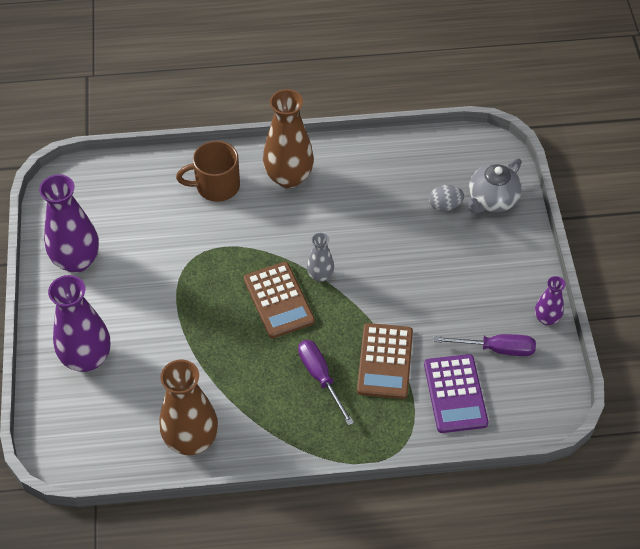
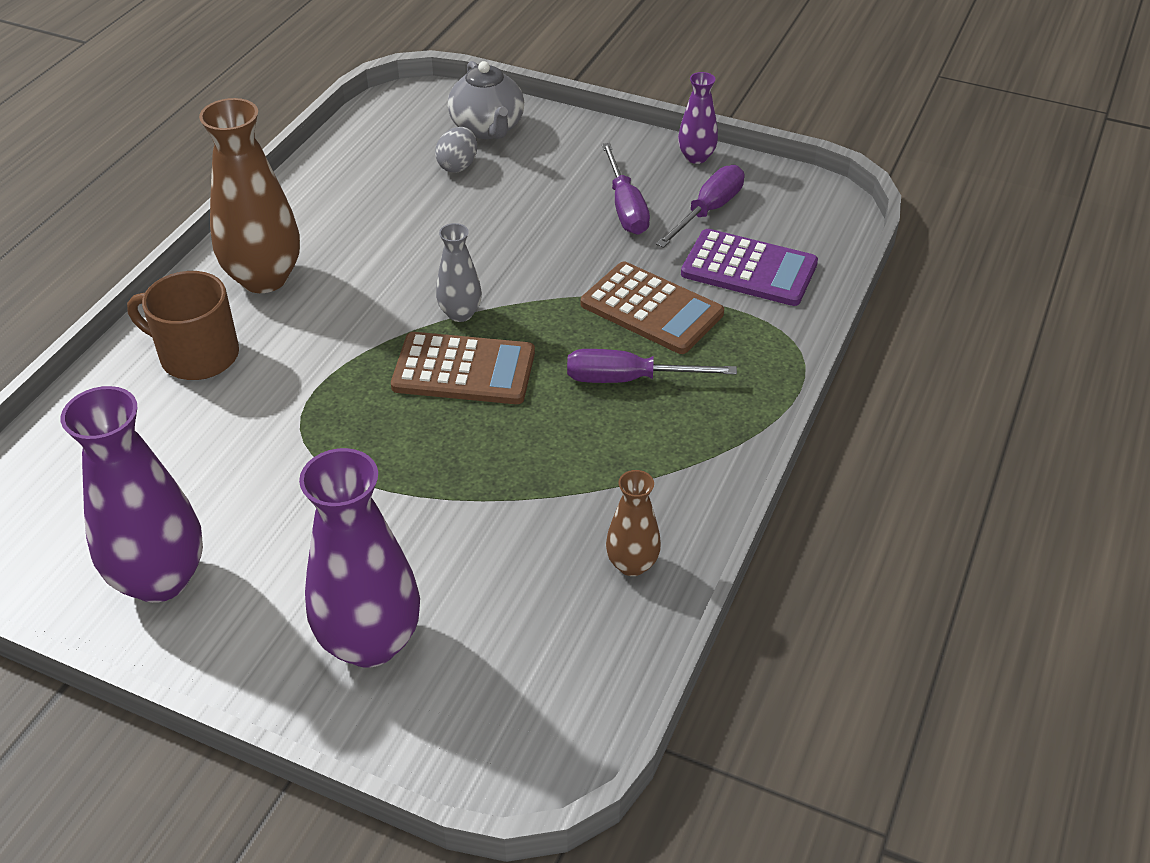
camera: 60 degrees left, 10 degrees down
(191, 440) = (632, 564): brown vase -> brown vase, size x0.52
(216, 186) = (197, 355): brown mug -> brown mug turned 90 degrees clockwise
(468, 306) = (625, 207): none -> purple screwdriver

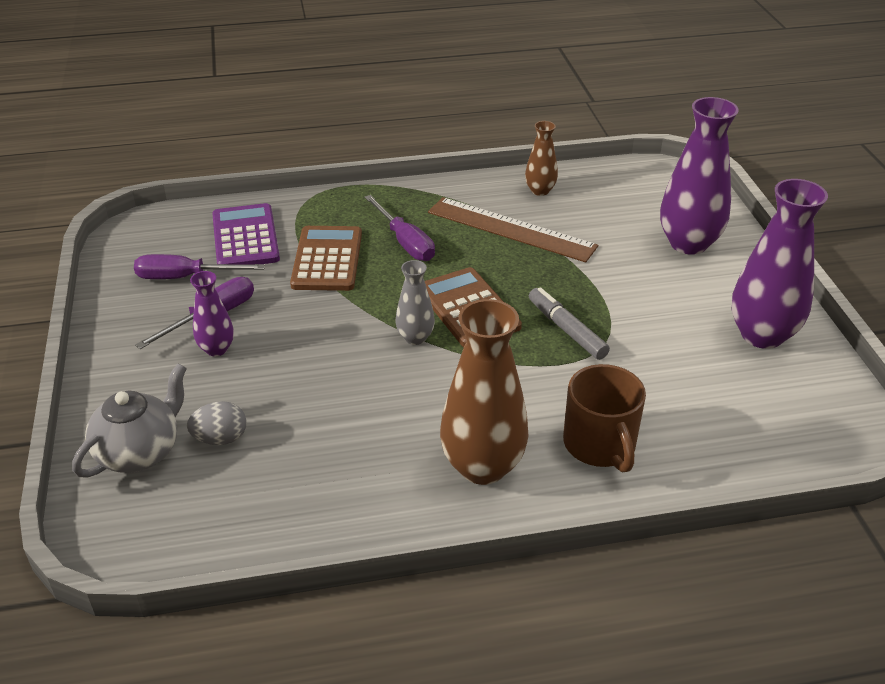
camera: 125 degrees left, 5 degrees down
(353, 423) = (566, 329): none -> grey marker
(570, 482) = (511, 229): none -> brown ruler
(696, 157) = (108, 309): purple vase -> purple vase (216, 349)

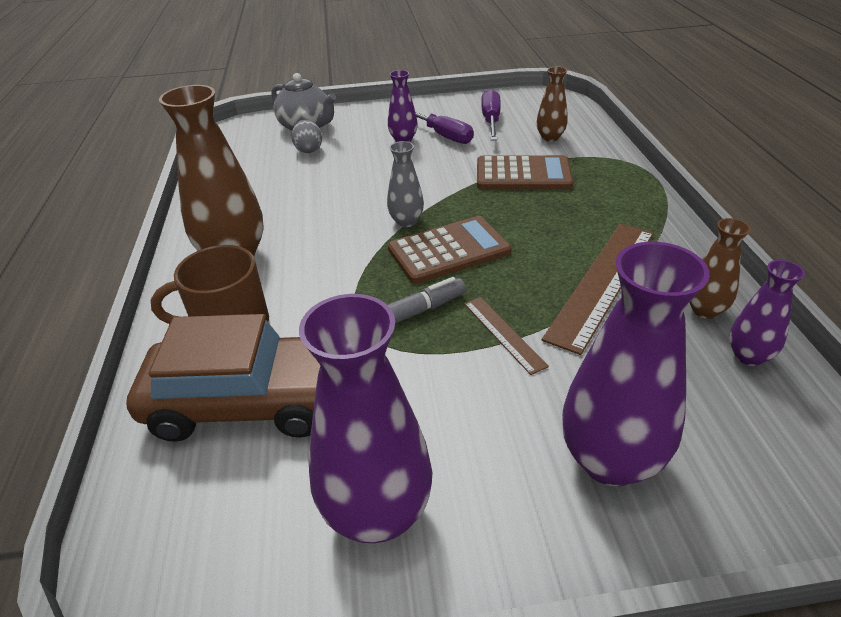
camera: 95 degrees right, 0 degrees up
(245, 237) = (550, 137): purple calculator -> brown vase
(405, 242) = (559, 213): purple screwdriver -> none
(581, 280) = (503, 334): none -> brown ruler
(585, 182) = (748, 356): none -> purple vase
(689, 413) = (249, 401): none -> brown car

